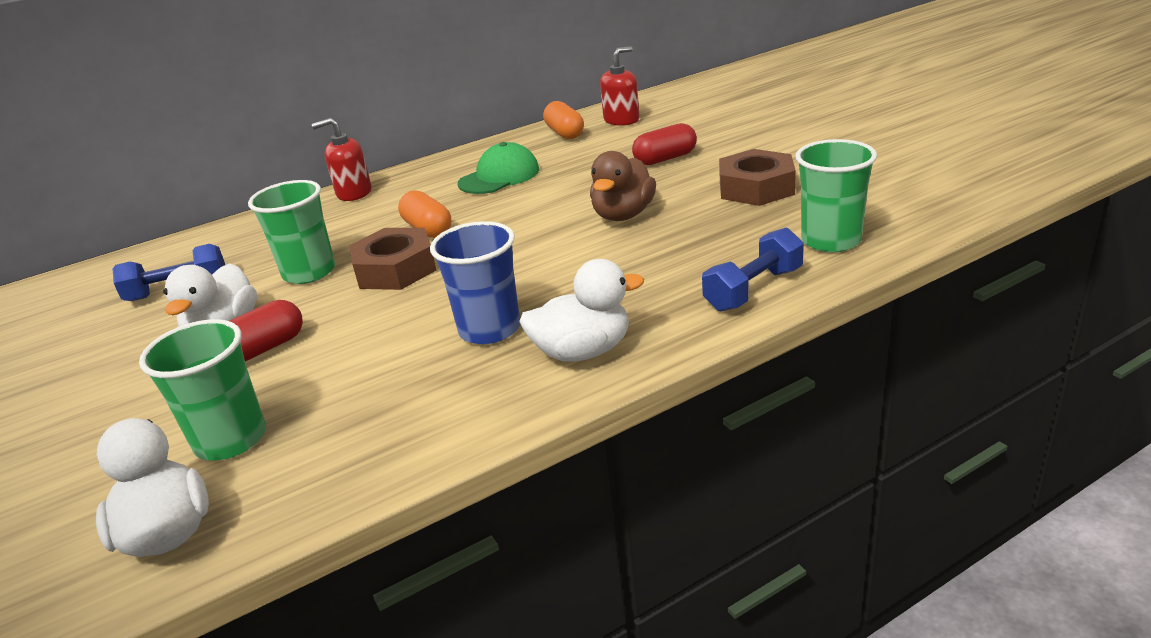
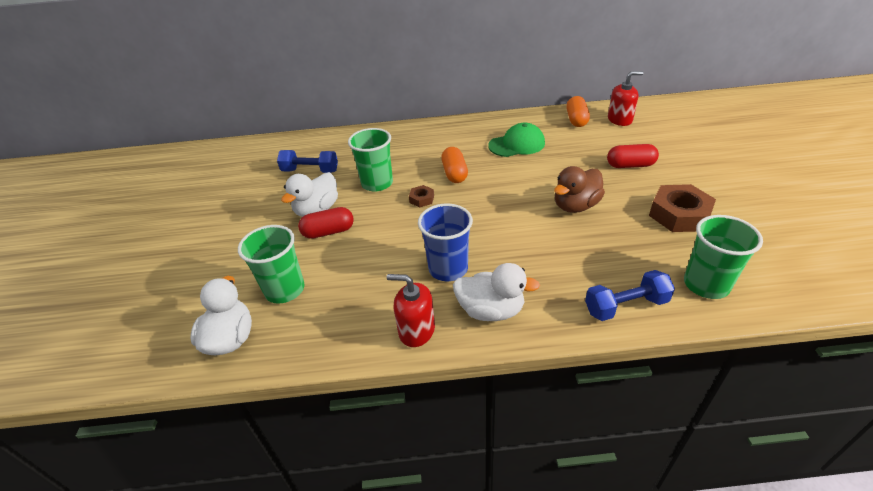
camera: 25 degrees right, 10 degrees up
(354, 193) = (429, 129): red soap dispenser -> red soap dispenser (416, 330)
(395, 269) = (421, 199): brown nut -> brown nut, size x0.49

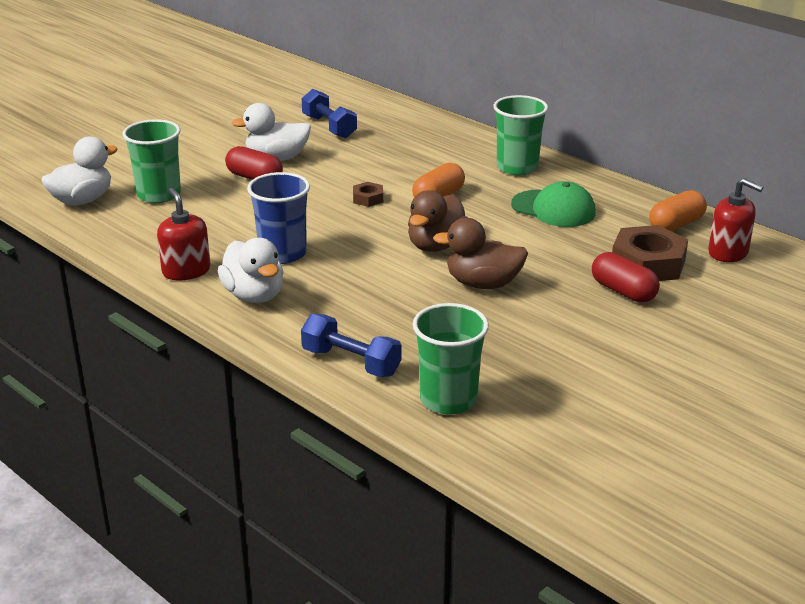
camera: 45 degrees right, 10 degrees down
(377, 183) = (359, 166): green cup -> green cup (517, 167)
(511, 201) = (436, 246): none -> brown duck
(679, 214) = (562, 351): brown nut -> brown nut (648, 263)

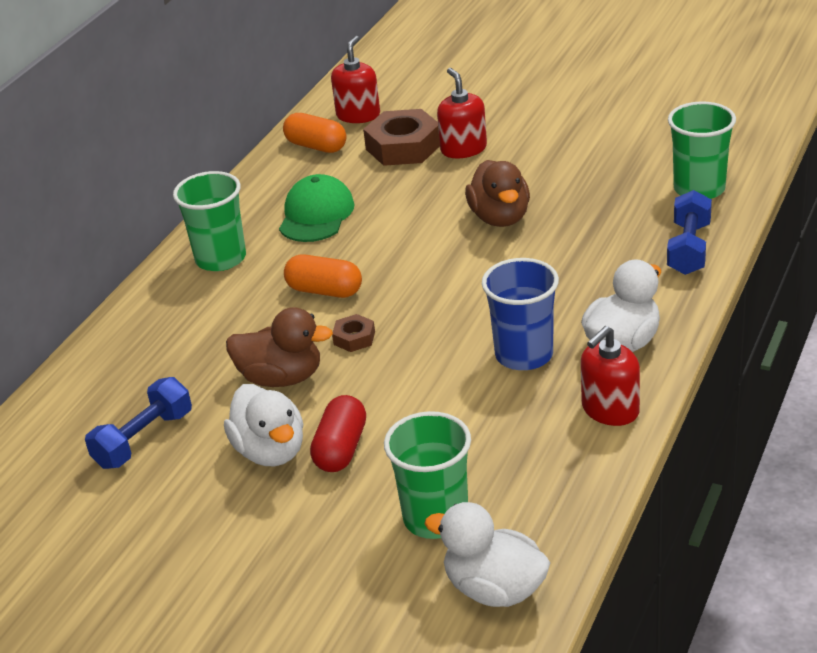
camera: 105 degrees left, 5 degrees up
(436, 246) = (441, 262): brown duck -> brown duck (281, 378)
(623, 291) = (463, 149): red capsule -> red soap dispenser

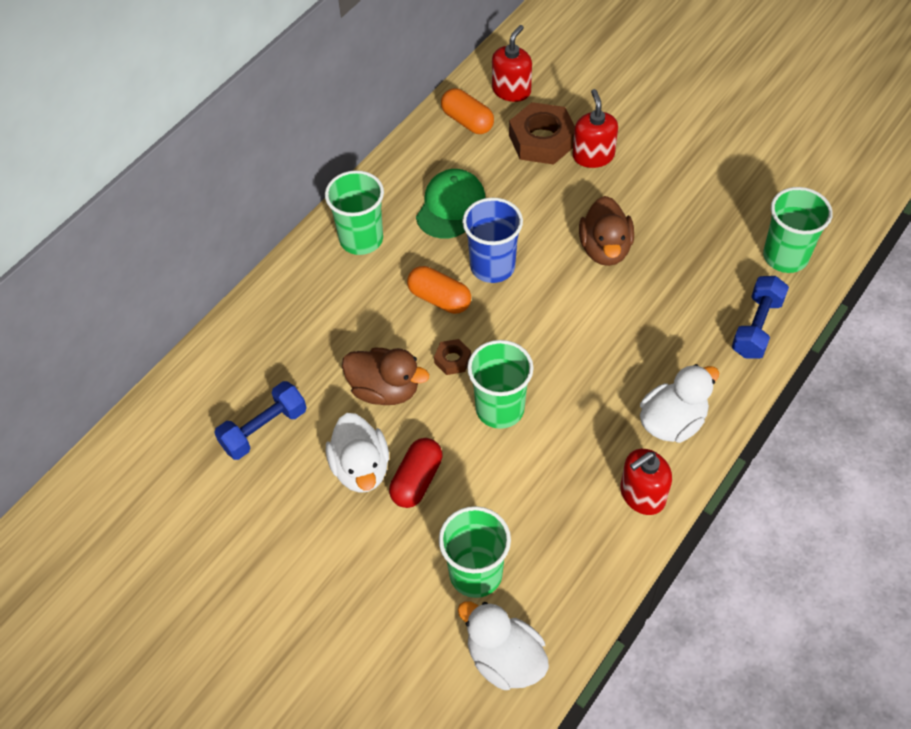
camera: 10 degrees right, 20 degrees up
(421, 368) = (500, 409): none -> green cup
(524, 355) = (587, 415): blue cup -> blue cup (492, 266)

